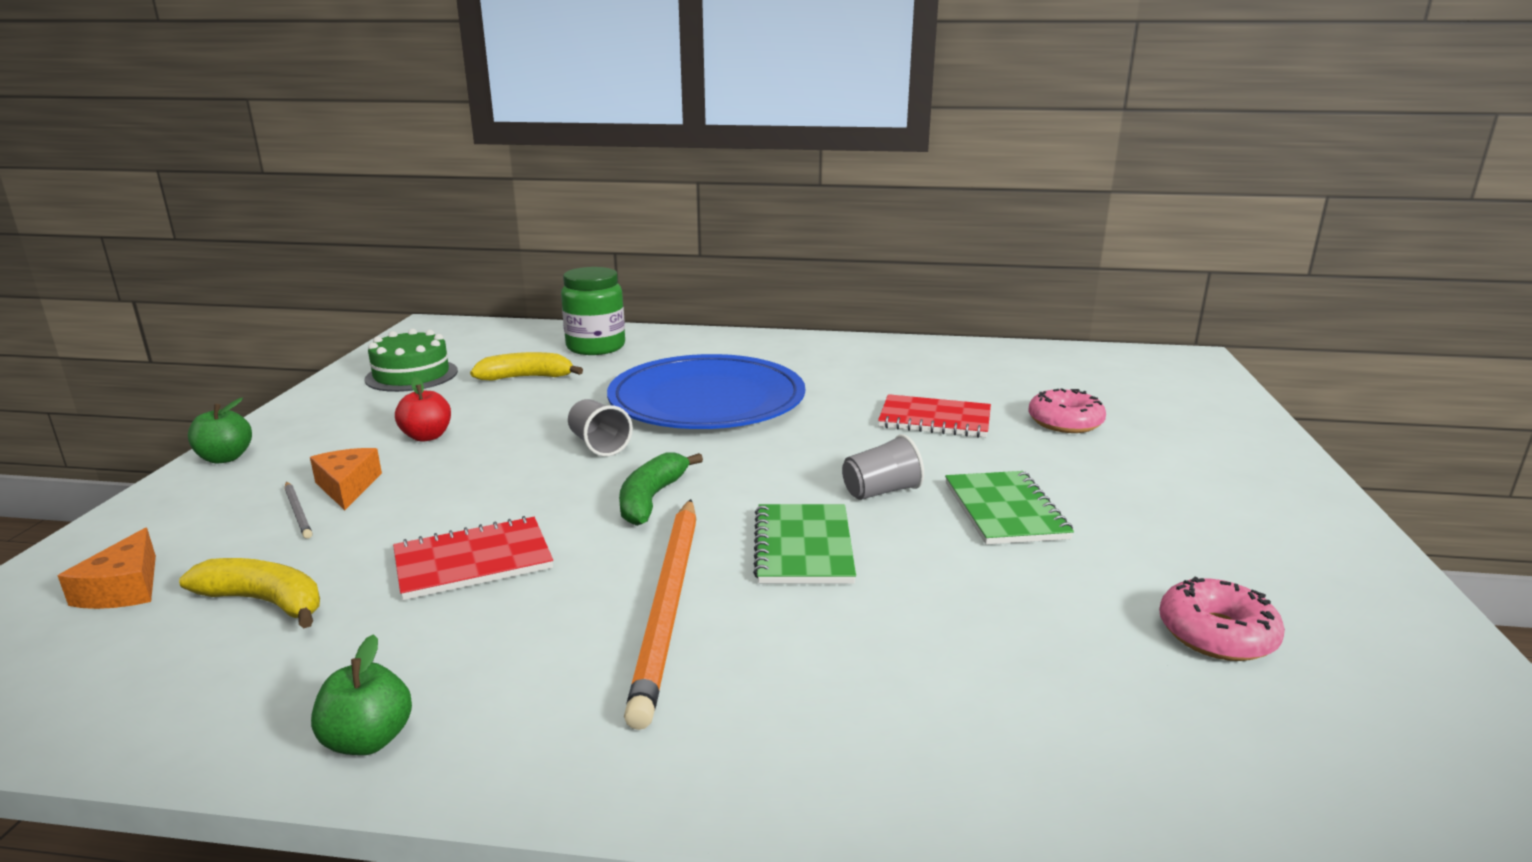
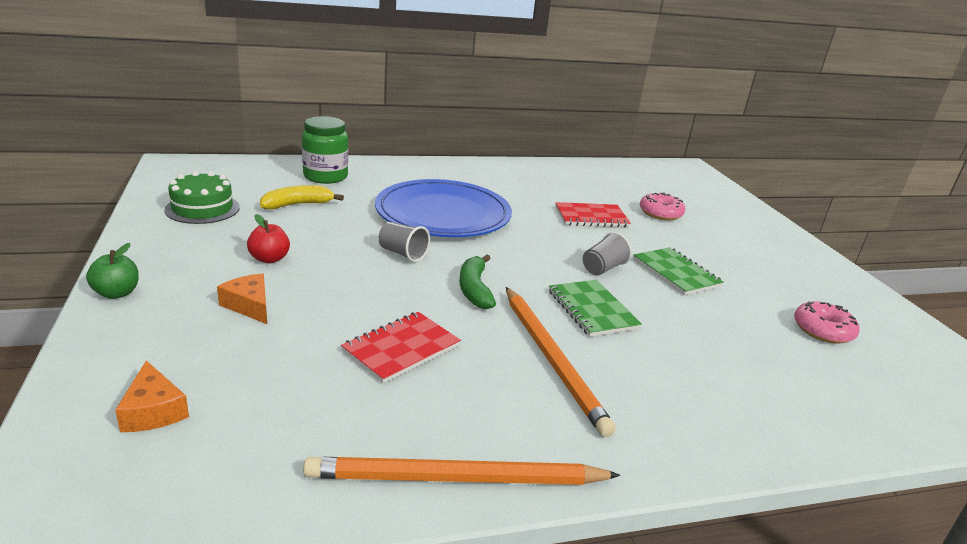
camera: 25 degrees left, 5 degrees up
(265, 602) = (282, 401): yellow banana -> none
(298, 512) = (231, 330): grey pencil -> none
(368, 740) = (457, 478): green apple -> orange pencil

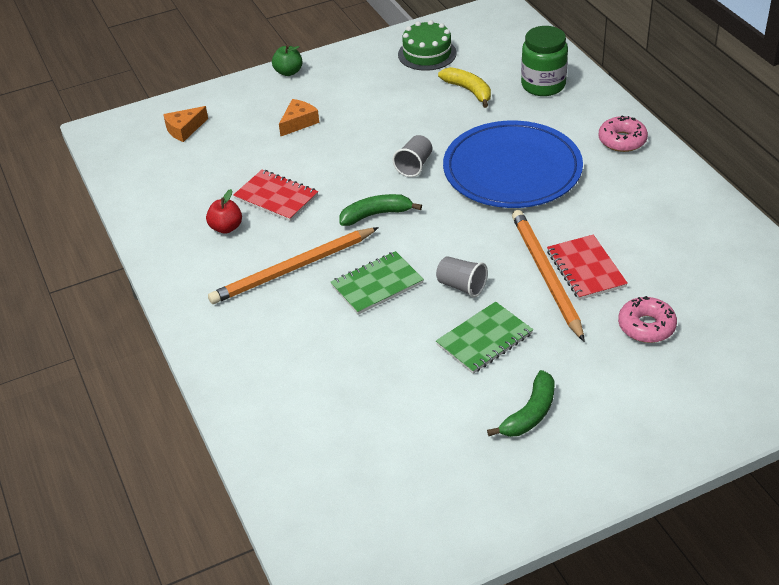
camera: 85 degrees right, 15 degrees up
(269, 259) = (366, 109): red apple -> red apple (226, 228)
(457, 478) = (159, 245): orange pencil -> orange pencil (546, 275)
(763, 273) = (530, 413): none -> green banana
(822, 330) = (420, 449): pink donut -> pink donut (622, 140)

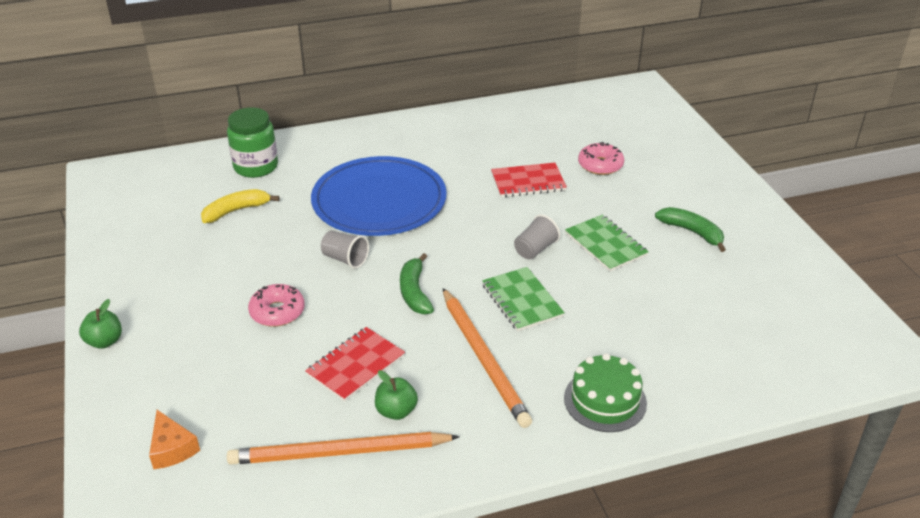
camera: 85 degrees left, 5 degrees down
(226, 228) = (396, 411): red apple -> green apple
(298, 122) = (219, 339): orange cheese -> none
(427, 54) = (147, 230): green cake -> green cake (605, 400)
(546, 275) = (530, 202): orange pencil -> orange pencil (339, 452)
(622, 140) = (364, 139): pink donut -> pink donut (277, 312)

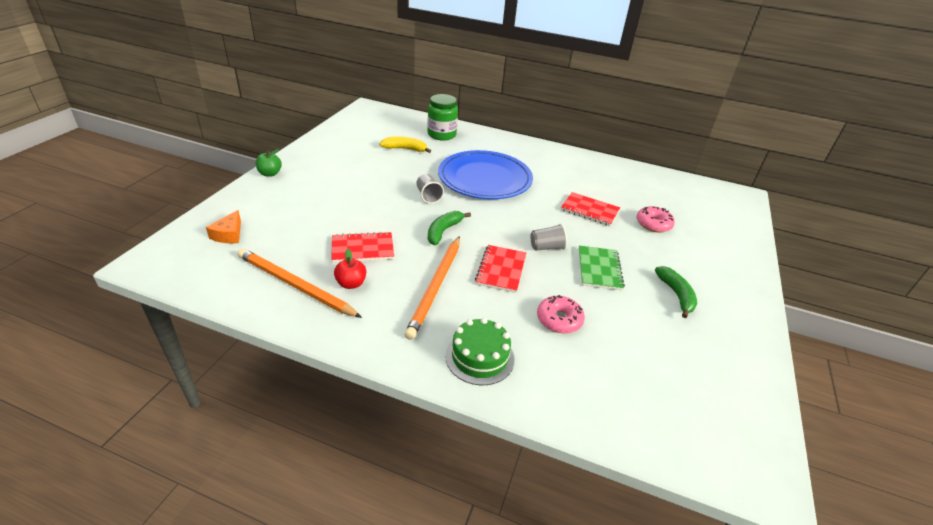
camera: 35 degrees right, 0 degrees up
(277, 312) = (360, 202): pink donut -> pink donut (559, 320)
(396, 411) = (351, 284): green apple -> red apple
(522, 301) = (501, 270): green notebook -> red notebook

